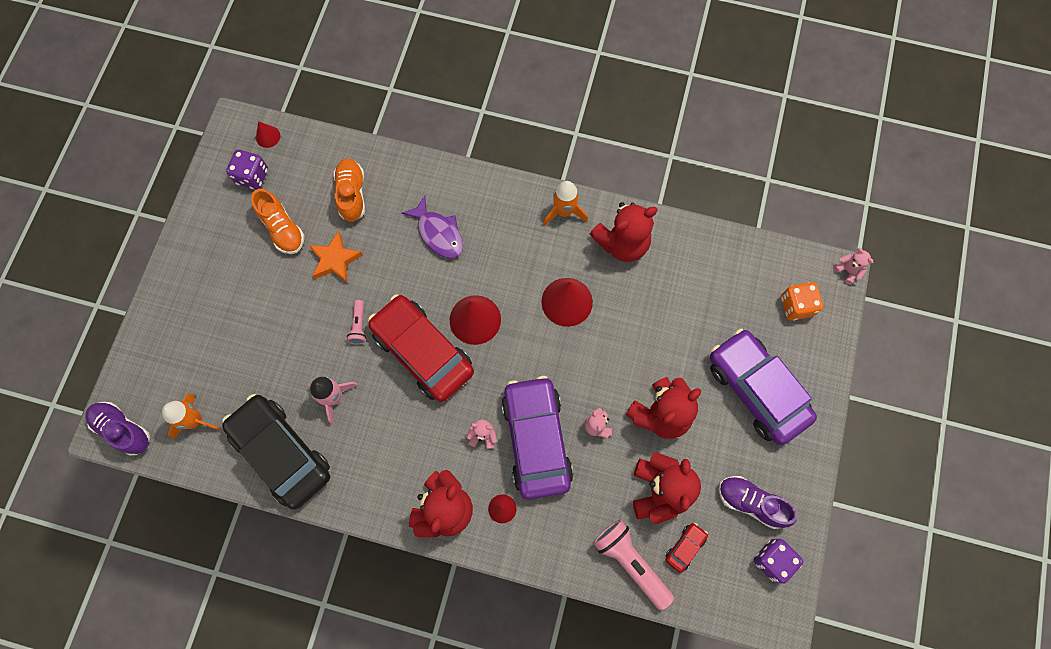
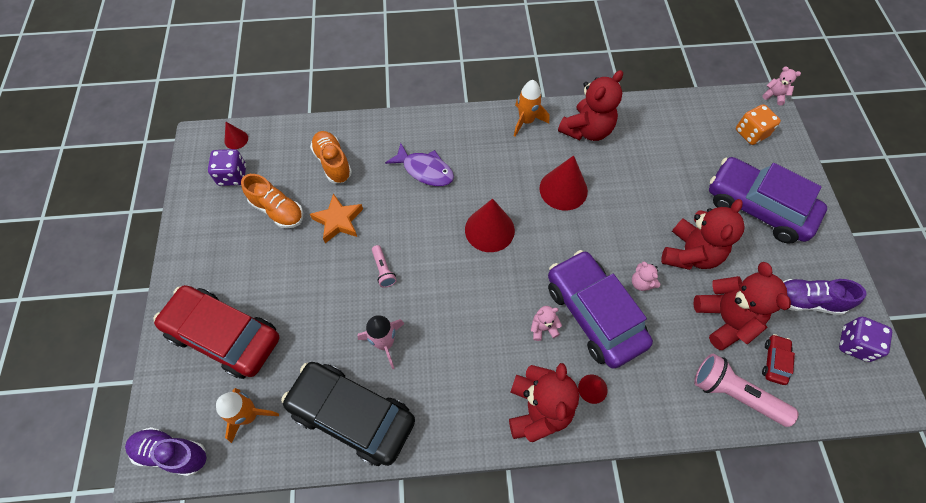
camera: 20 degrees left, 10 degrees down
(422, 352) = (454, 273): red car -> red car (224, 336)

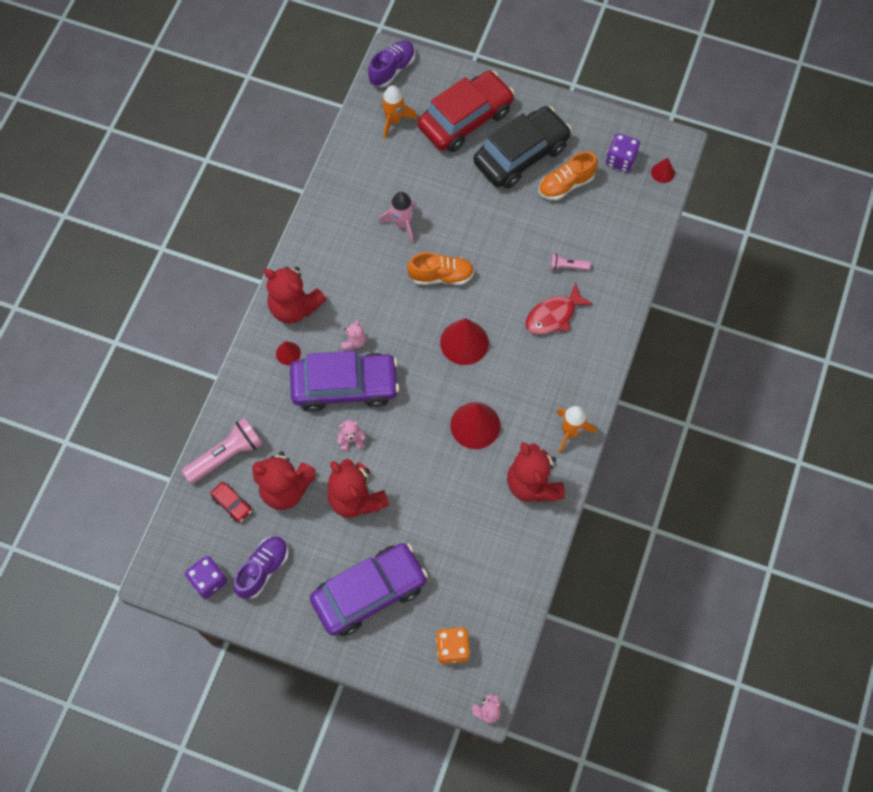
camera: 115 degrees right, 5 degrees up
(333, 163) = (598, 242): orange shoe -> orange shoe (441, 276)
(338, 221) = (532, 227): orange star -> none
(352, 415) = (358, 183): black car -> black car (521, 155)
(383, 270) = (466, 245): pink flashlight -> pink flashlight (567, 266)
(425, 170) = (553, 315): purple fish -> red fish

